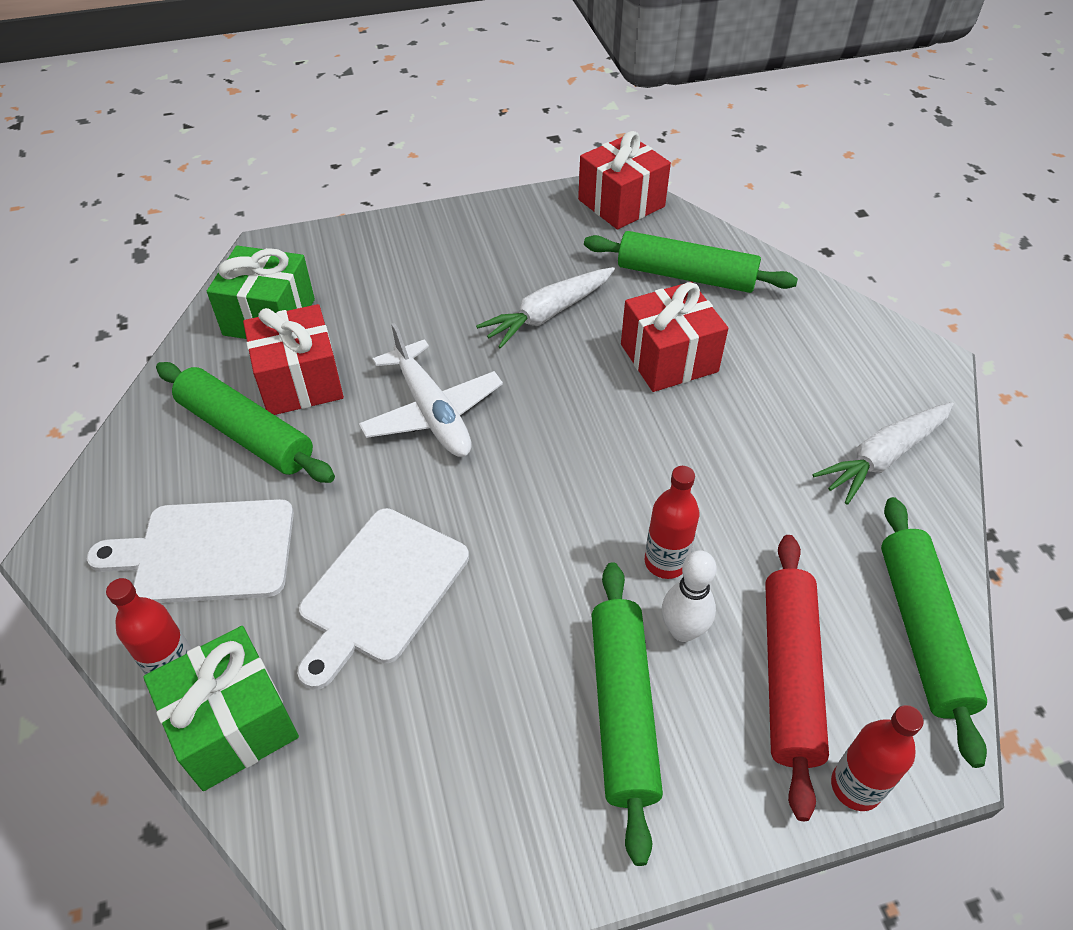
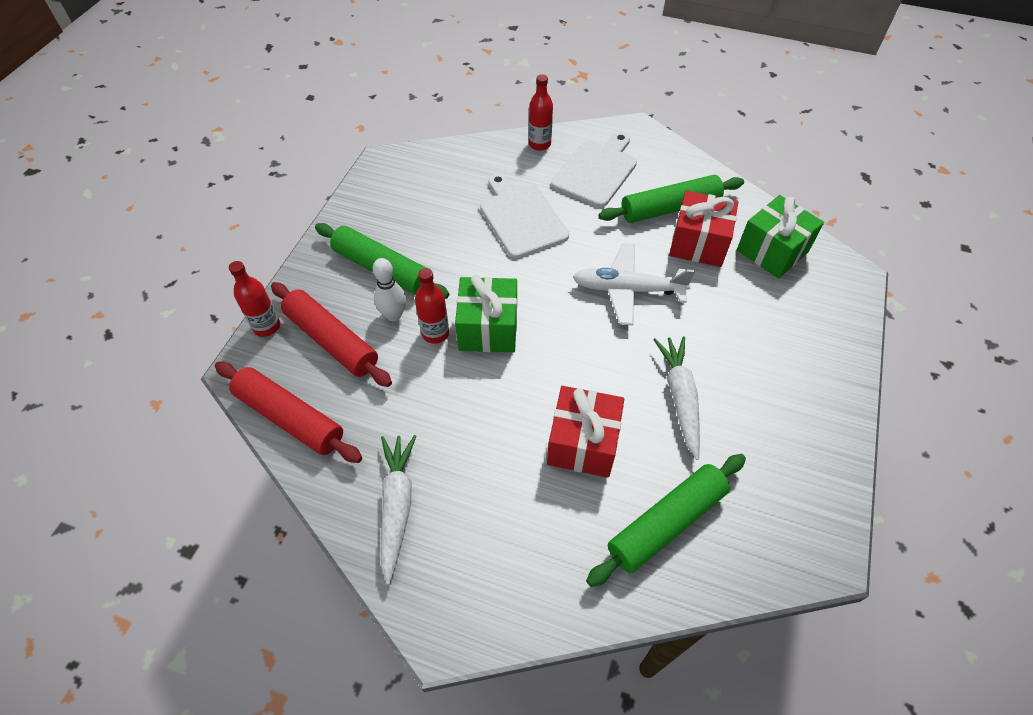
camera: 125 degrees right, 5 degrees up
(233, 724) = (497, 152): green gift -> green gift (488, 328)
(621, 203) = (802, 544): red gift -> none
(921, 631) = (290, 418): green rolling pin -> red rolling pin

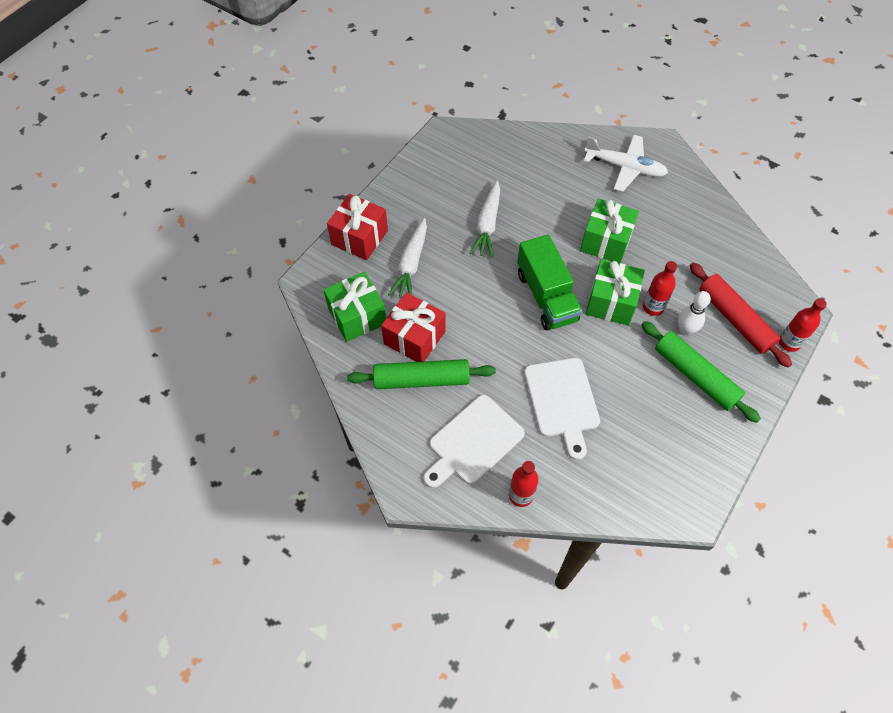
camera: 165 degrees left, 5 degrees up
(290, 418) = (760, 269): red rolling pin -> none
(397, 506) = (685, 203): white carrot -> white carrot (411, 264)
(509, 410) = (606, 242): none -> green gift
(569, 318) = (546, 296): none -> green truck
(582, 443) = (562, 212): red gift -> red gift (359, 237)
(628, 290) = (491, 309): white plane -> white plane (624, 167)
(666, 523) = (526, 163): green rolling pin -> none

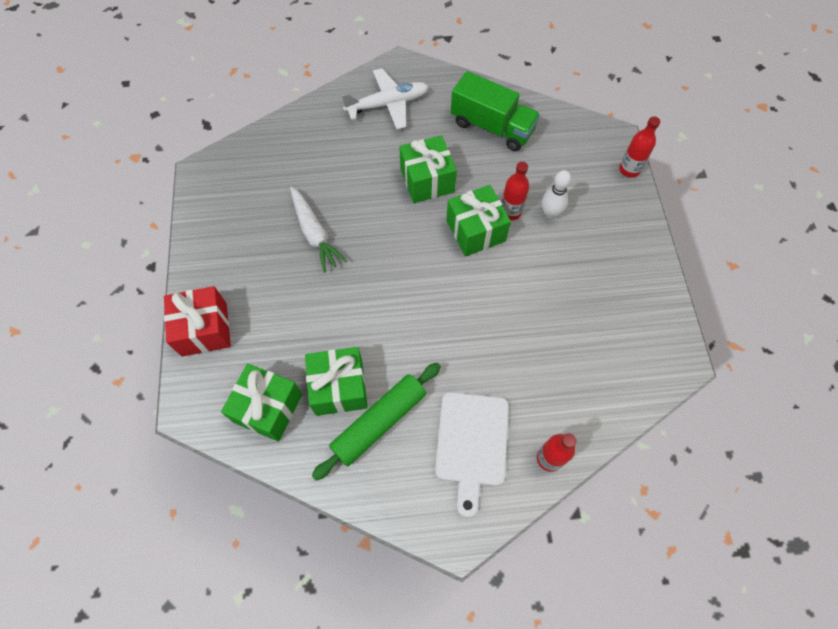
camera: 40 degrees left, 5 degrees up
(411, 264) = (276, 320): white carrot -> none
(414, 337) = (339, 387): red gift -> green gift
(546, 296) = (420, 264): green truck -> green truck (492, 127)
(562, 401) = (511, 347): white cutting board -> none
(695, 376) = (589, 246): green rolling pin -> none
(735, 319) = (577, 178): red rolling pin -> none

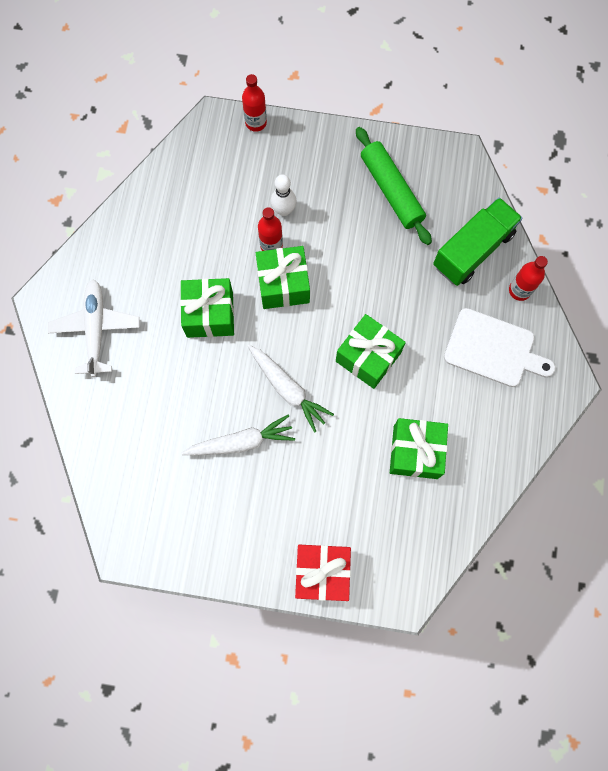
camera: 75 degrees left, 10 degrees up
(268, 408) = (420, 522): green gift -> green gift (368, 357)
(374, 258) = (287, 389): none -> white carrot
(379, 422) = (457, 423): green rolling pin -> green rolling pin (391, 190)
(492, 127) = (162, 231): green truck -> green truck (473, 250)

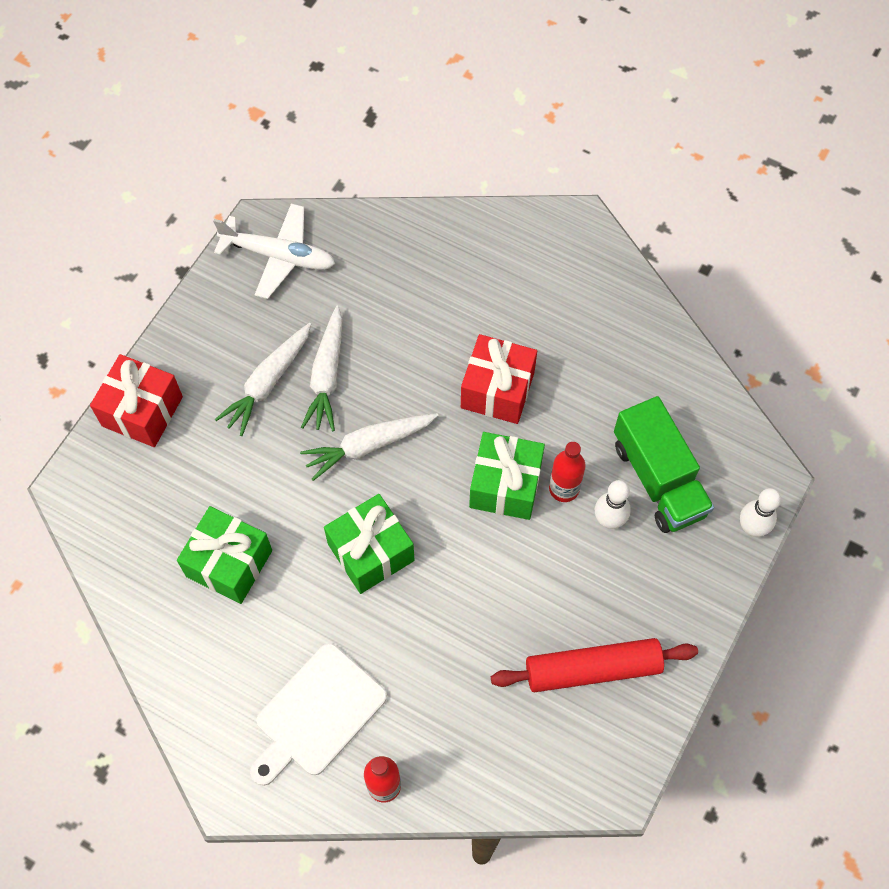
camera: 110 degrees right, 10 degrees down
(96, 330) = (524, 266): white plane -> white plane (278, 256)
(210, 314) = (497, 390): green gift -> red gift
(256, 122) = (751, 528): red bottle -> white bowling pin
(263, 484) = (268, 383): none -> white carrot
(391, 190) = (592, 669): green rolling pin -> red rolling pin
(473, 250) = (466, 746): green truck -> green truck (658, 479)

